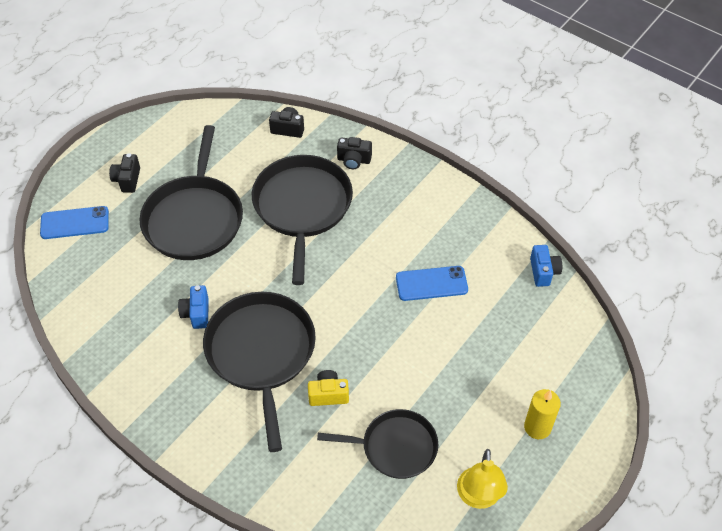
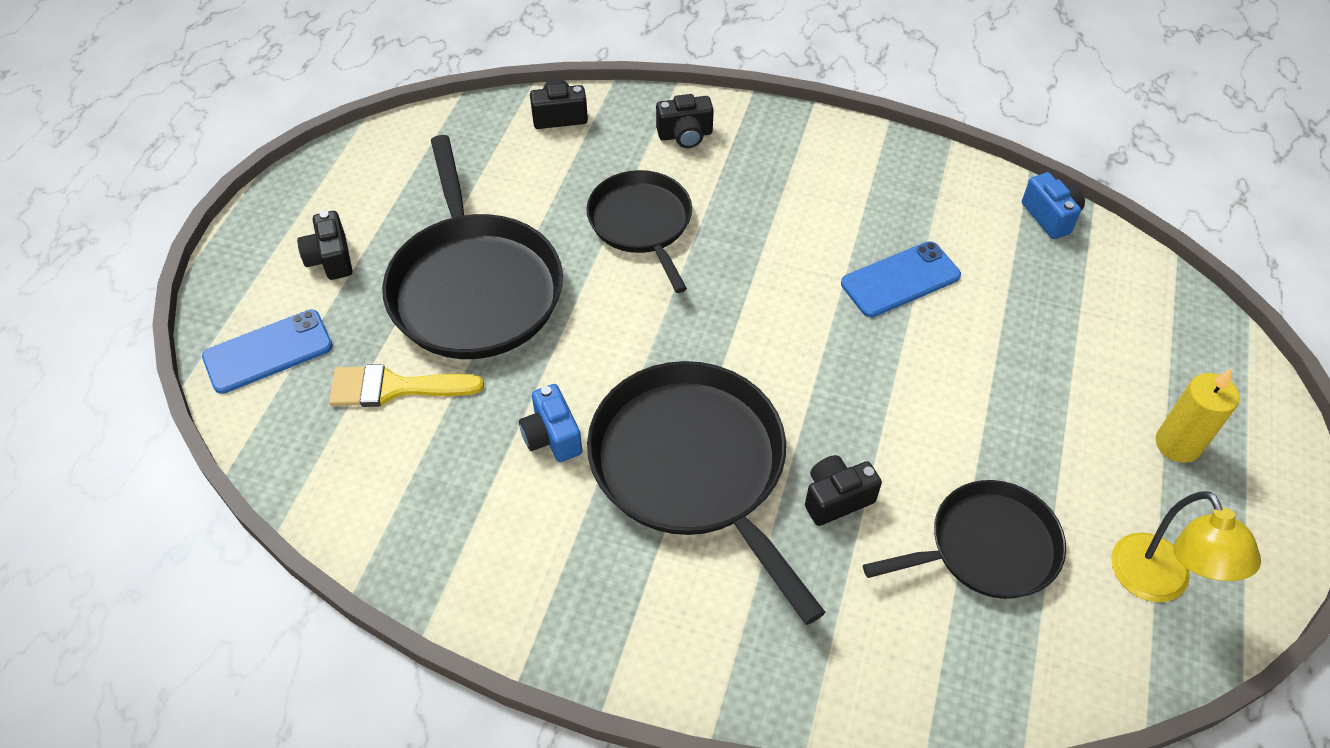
camera: 20 degrees left, 0 degrees up
(129, 262) = (395, 387): none -> yellow brush
(302, 207) = (642, 223): black pan -> black pan, size x0.63
(328, 394) = (836, 498): yellow camera -> black camera

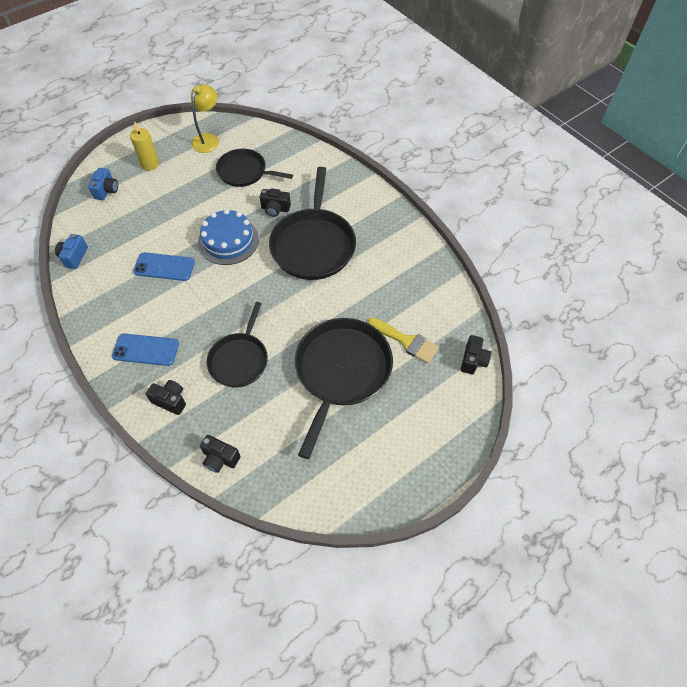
camera: 145 degrees left, 5 degrees up
(268, 352) = (455, 393): blue phone -> blue phone (146, 350)
(330, 259) = (400, 432): black camera -> black camera (473, 360)
(552, 436) = (356, 284): blue camera -> blue camera (107, 190)
(851, 382) = (228, 240): none -> blue cake

